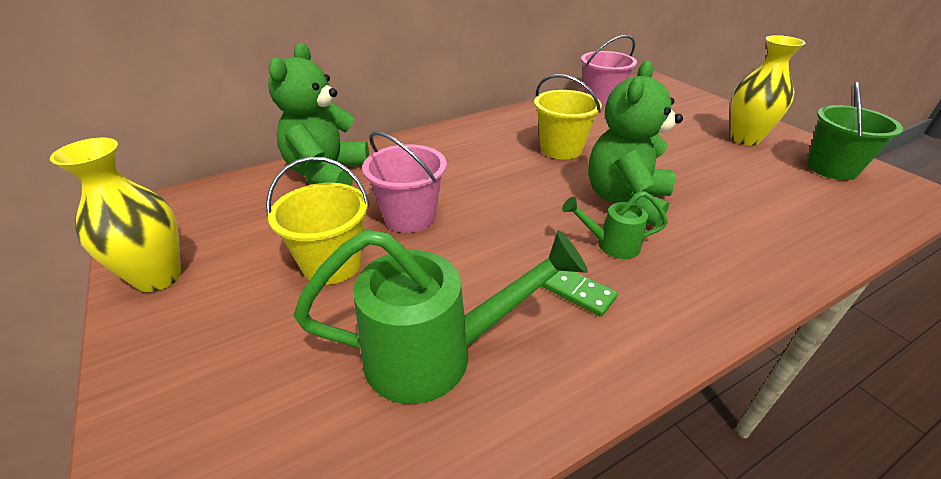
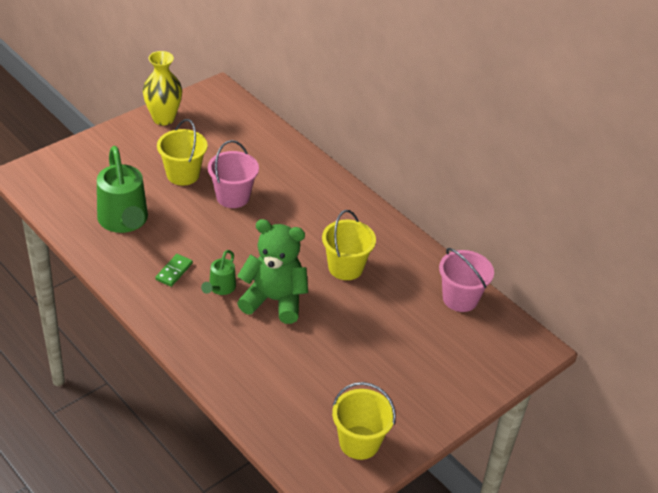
camera: 75 degrees right, 5 degrees up
(327, 174) = (275, 151): green teddy bear -> none
(611, 245) = (220, 288): green watering can -> green watering can turned 150 degrees counterclockwise
(745, 138) = (403, 395): yellow vase -> none
(831, 168) = (359, 442): green bucket -> yellow bucket

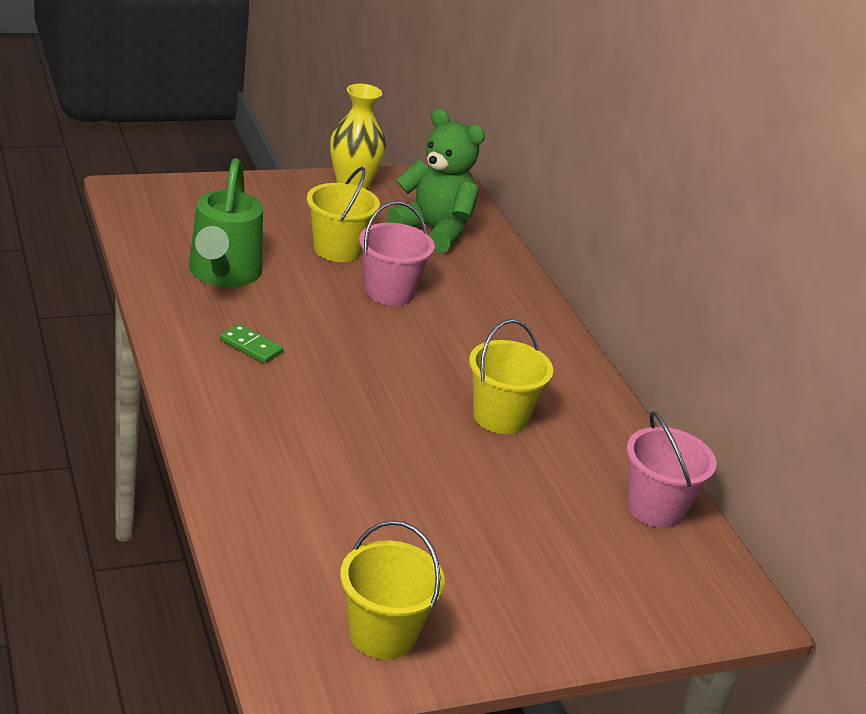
camera: 20 degrees right, 10 degrees down
(174, 271) = (251, 346): green domino -> green domino turned 75 degrees clockwise
(220, 288) = (301, 384): green watering can -> none
(274, 300) = (369, 421): green teddy bear -> green teddy bear (434, 231)

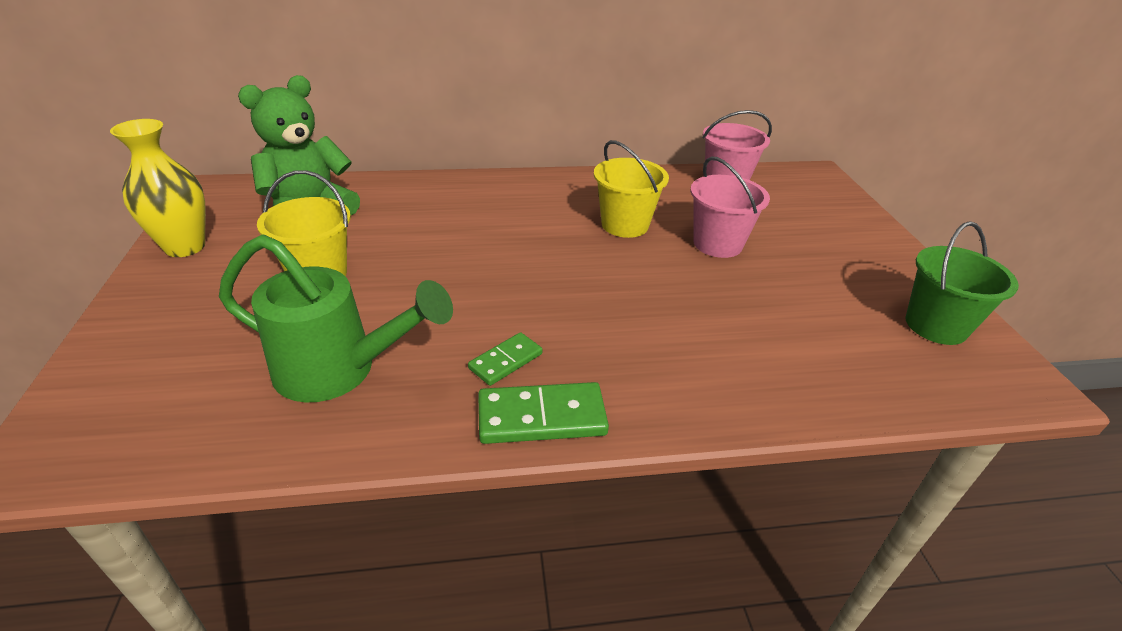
camera: 75 degrees left, 5 degrees up
(191, 365) = (541, 417): none -> green domino
(383, 634) = (935, 326): yellow bucket -> green bucket
(389, 292) = (416, 252): pink bucket -> pink bucket (717, 244)

